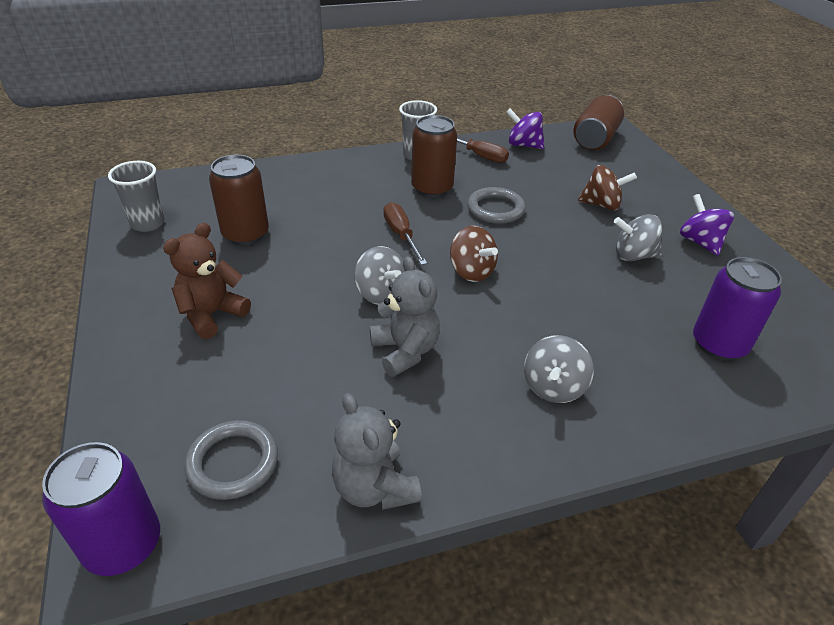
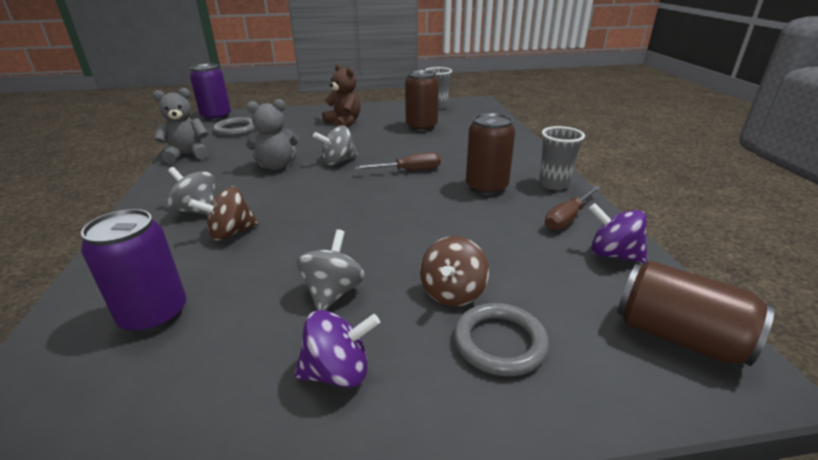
camera: 100 degrees right, 10 degrees down
(471, 272) = (348, 194): brown spinning top -> brown spinning top (231, 233)
(495, 209) = (446, 215): grey ring -> grey ring (499, 342)
(523, 145) = (613, 254): purple spinning top -> purple spinning top turned 90 degrees counterclockwise

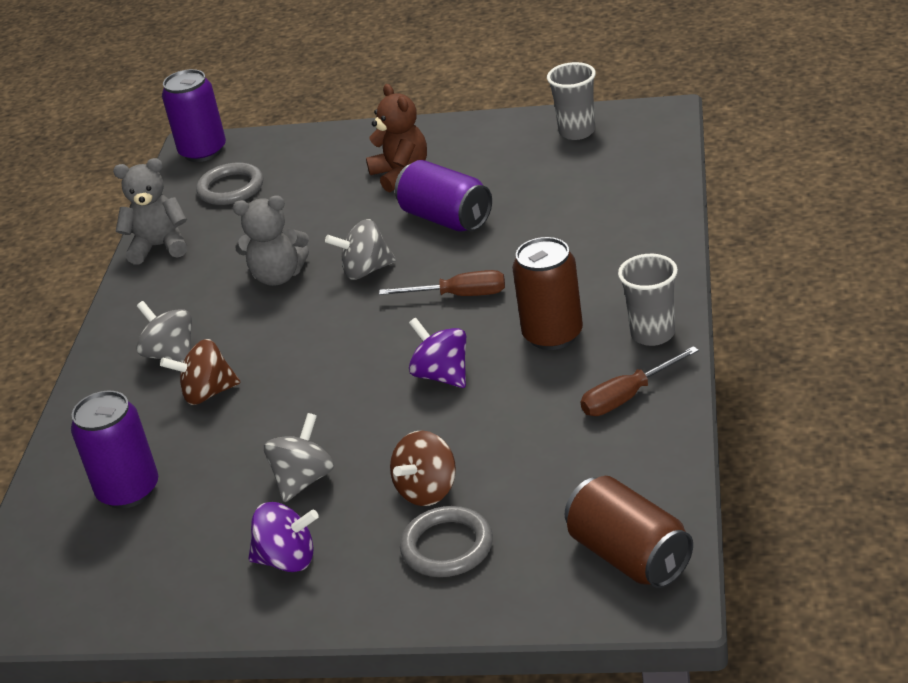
camera: 20 degrees right, 5 degrees up
(381, 138) = (446, 219): none -> purple can
(421, 127) = (523, 190): brown can -> none
(613, 254) = (642, 456): purple spinning top -> purple spinning top (442, 375)

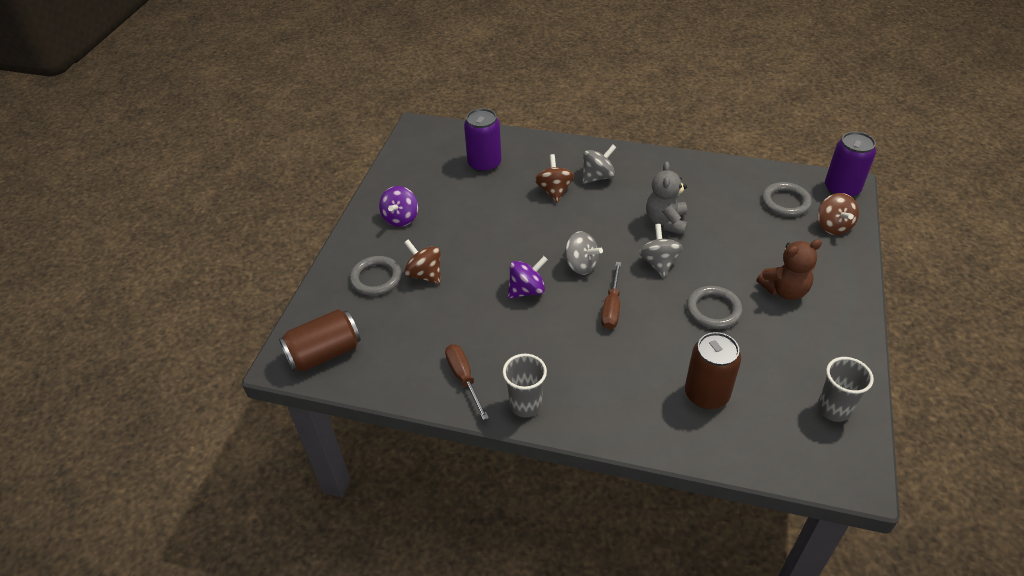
camera: 95 degrees right, 10 degrees up
(159, 247) = (718, 170): grey teddy bear -> none
(278, 152) = (833, 226): none -> brown spinning top
(304, 480) = (459, 226): grey spinning top -> grey spinning top (580, 265)
(446, 219) = (713, 310): purple can -> grey ring
(553, 335) = (547, 350): brown can -> brown can (706, 394)

